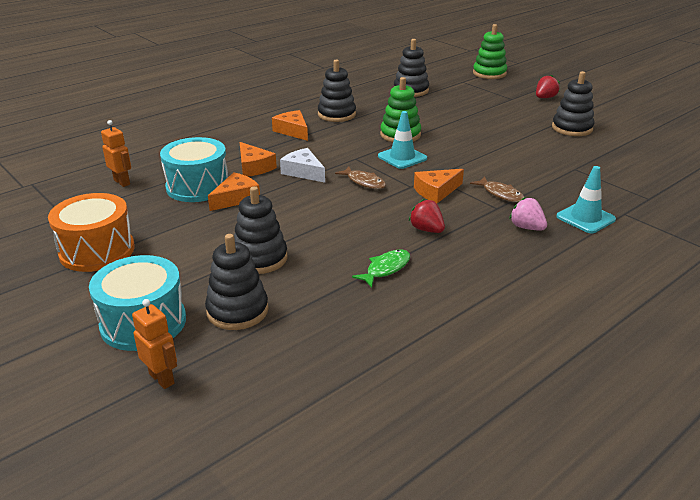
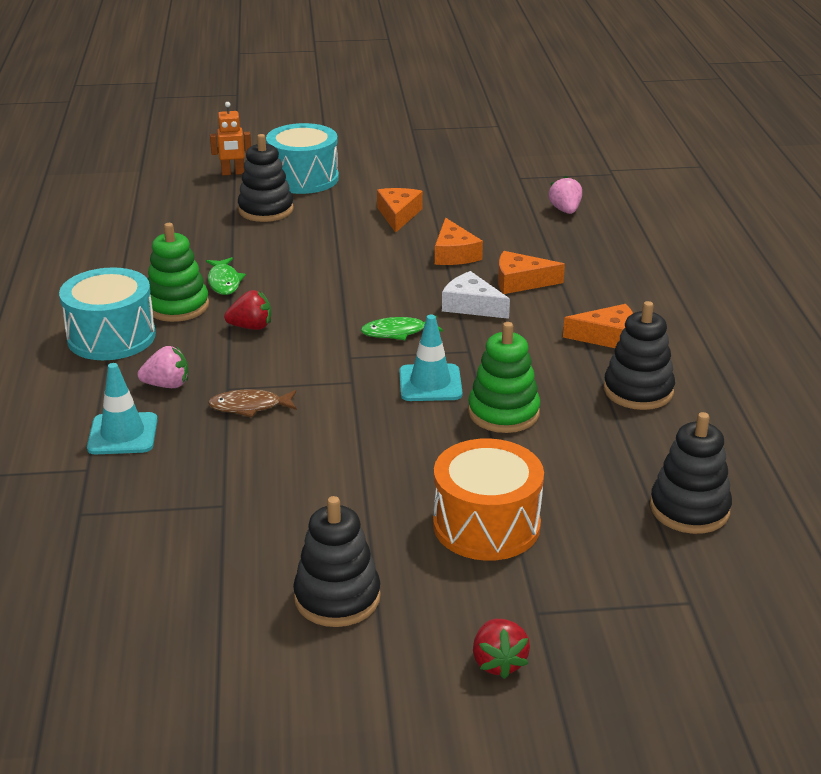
camera: 125 degrees right, 0 degrees up
(97, 250) = (434, 180): orange drum -> orange drum (486, 525)
(122, 182) = (565, 210): orange robot -> pink strawberry
(197, 186) = (507, 242): turquoise drum -> turquoise drum (111, 337)
(260, 258) = (325, 236): black stacking toy -> none
(303, 172) = (471, 306): white cheese -> white cheese turned 135 degrees counterclockwise
(364, 182) = (398, 332): brown fish -> green fish
(436, 191) = (315, 367): orange cheese -> orange cheese (398, 215)
(489, 73) = (713, 673): green stacking toy -> green stacking toy (177, 306)

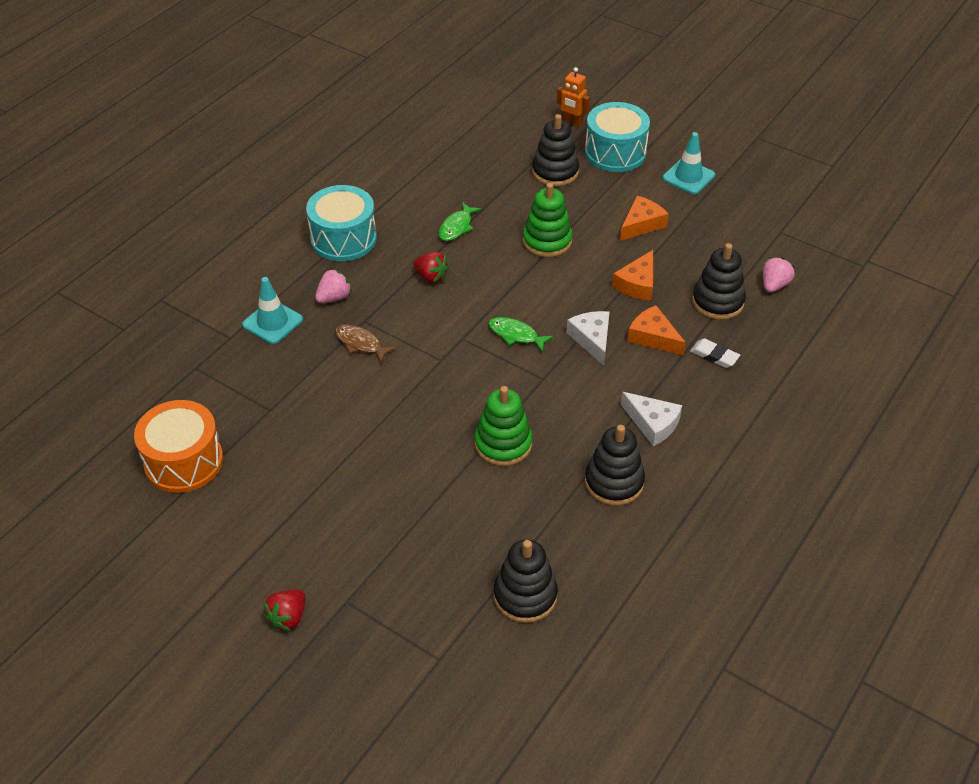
camera: 40 degrees right, 15 degrees up
(167, 385) = (334, 297): pink strawberry -> pink strawberry turned 75 degrees counterclockwise
(177, 306) = (407, 233): green stacking toy -> green stacking toy (547, 241)
(337, 597) = (257, 515): black stacking toy -> black stacking toy (717, 302)
(430, 383) = (486, 391): turquoise traffic cone -> turquoise traffic cone (688, 177)
(486, 525) = (391, 522): orange drum -> orange drum (184, 461)
(588, 272) = (714, 356): none -> white eraser
(608, 337) = (652, 423): orange cheese -> white cheese

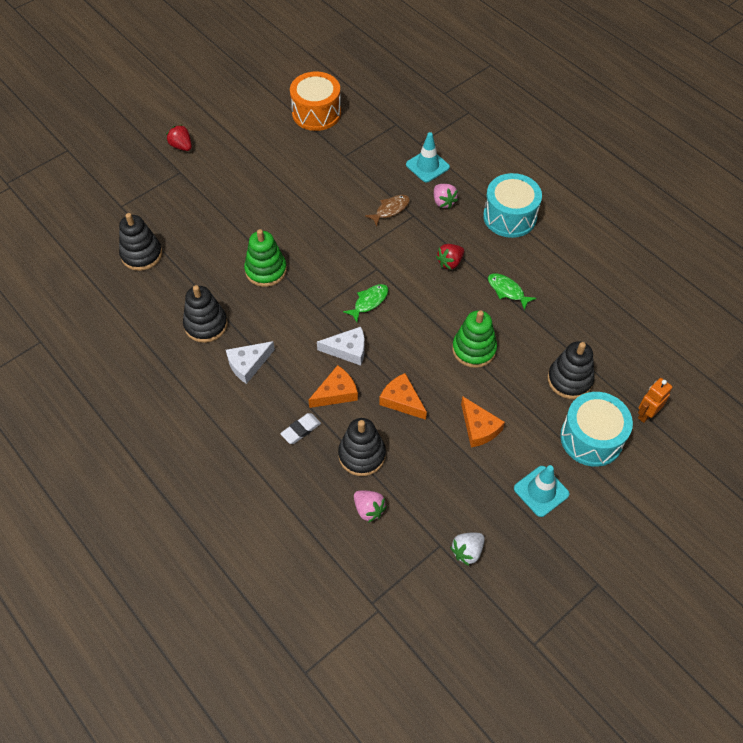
camera: 105 degrees right, 10 degrees up
(775, 214) = (467, 551): none -> white strawberry

